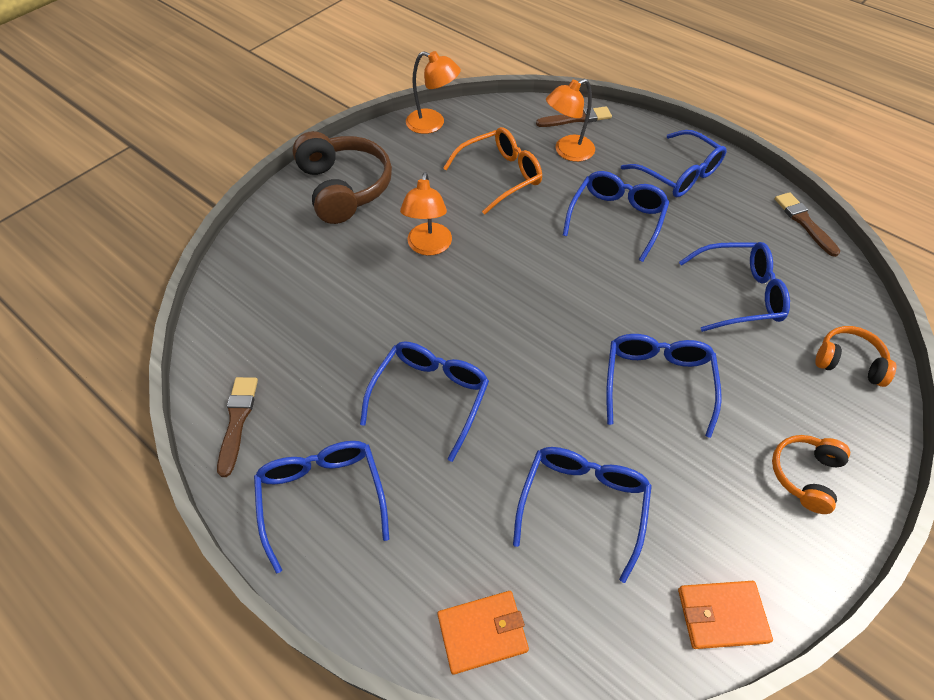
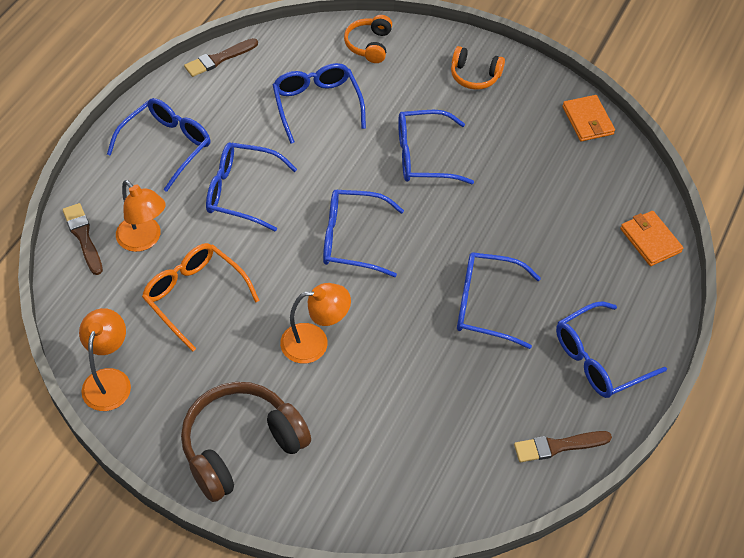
camera: 105 degrees left, 0 degrees up
(582, 503) = (541, 195): blue glasses -> blue glasses (351, 239)

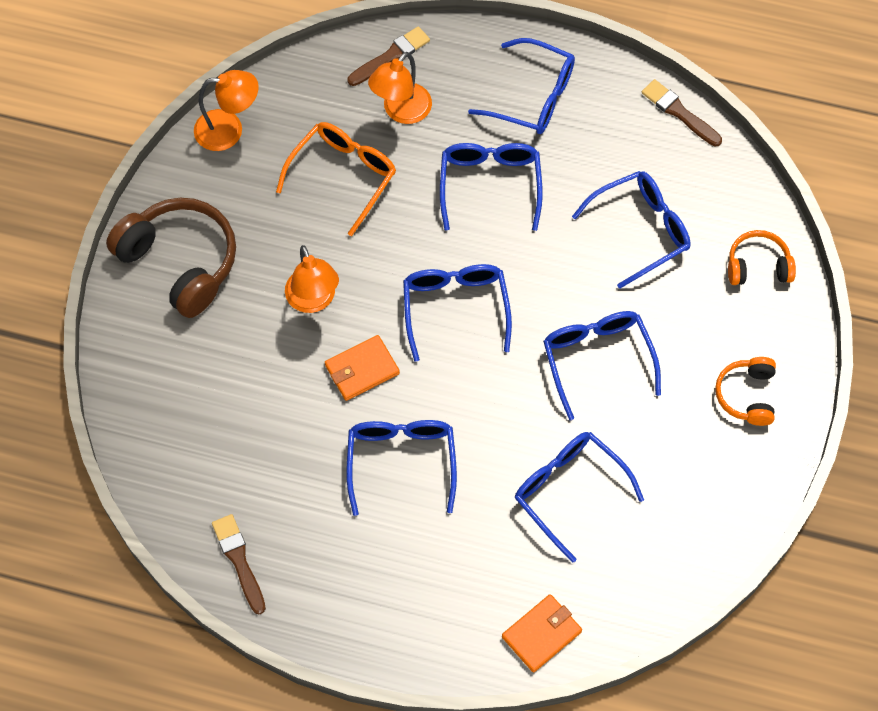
camera: 80 degrees right, 10 degrees up
(587, 120) = (714, 540): orange wallet -> orange wallet (362, 369)
(598, 359) = (357, 591): blue glasses -> blue glasses (568, 491)

